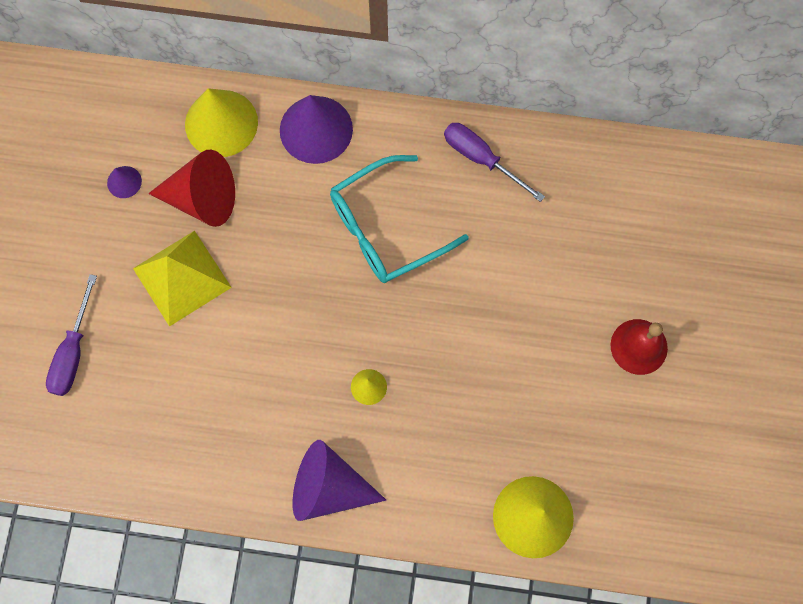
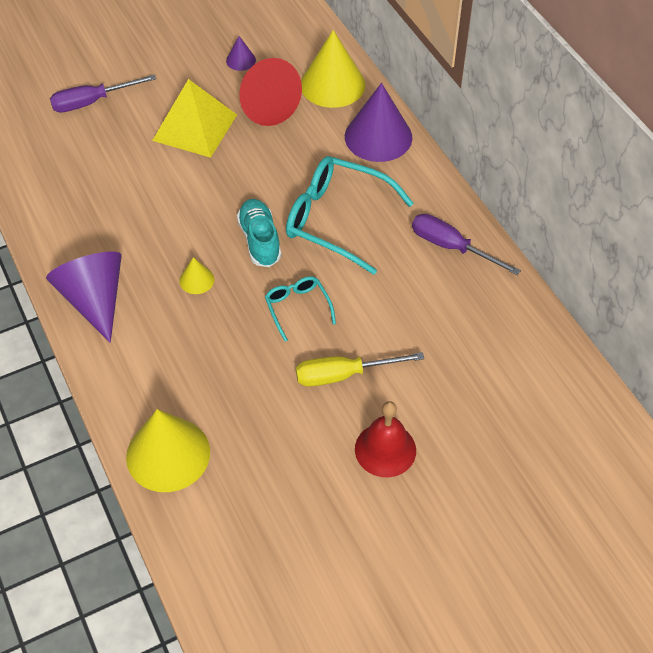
camera: 55 degrees right, 20 degrees down
(362, 307) = (260, 240): none -> turquoise shoe
(458, 323) = (297, 308): none -> turquoise glasses
(481, 159) = (451, 247): purple screwdriver -> purple screwdriver turned 60 degrees counterclockwise
(549, 331) = (343, 375): none -> yellow screwdriver

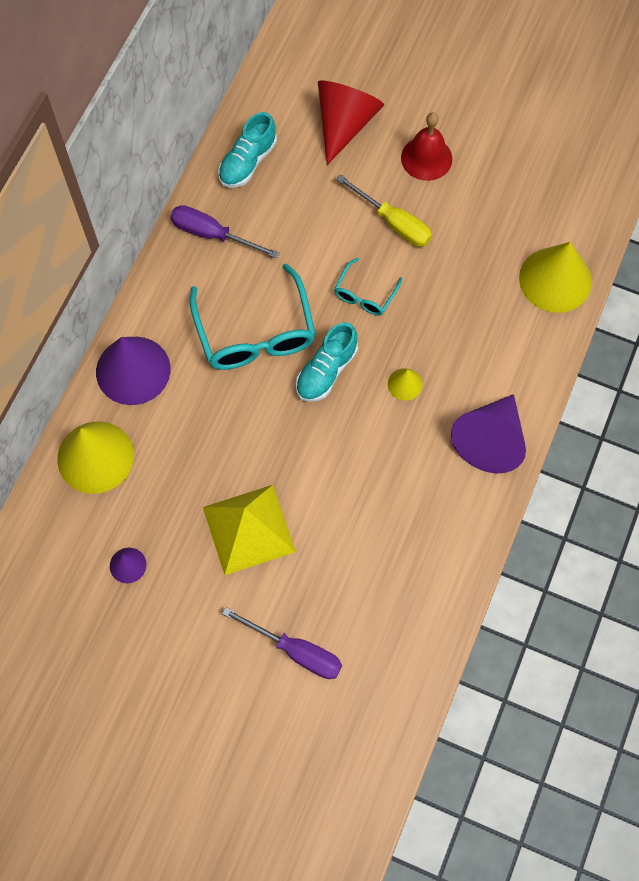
camera: 130 degrees left, 15 degrees up
(265, 106) = (171, 492): red cone -> red cone (345, 124)
(451, 247) = (212, 234): purple screwdriver -> purple screwdriver turned 120 degrees clockwise
(503, 314) = (248, 162): none -> turquoise shoe

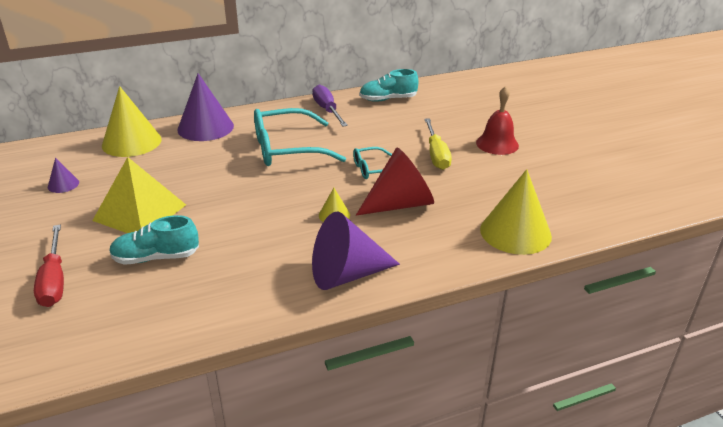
camera: 45 degrees right, 35 degrees down
(255, 332) = (287, 149): turquoise glasses -> turquoise glasses turned 45 degrees clockwise
(296, 651) = (54, 280): purple screwdriver -> red screwdriver
(326, 371) = (298, 183): turquoise shoe -> turquoise shoe (156, 257)
(345, 124) = (464, 112): red cone -> red cone (400, 204)

